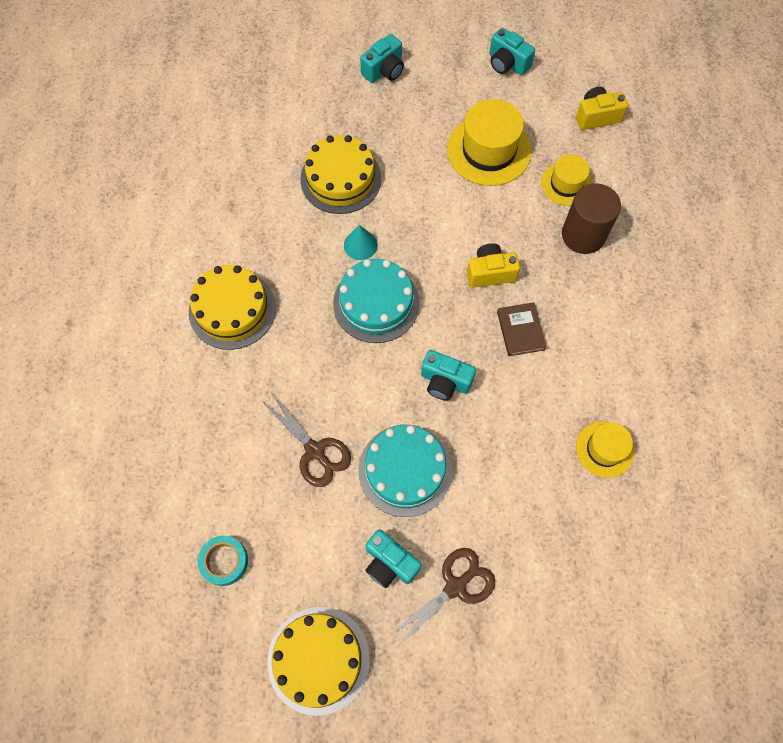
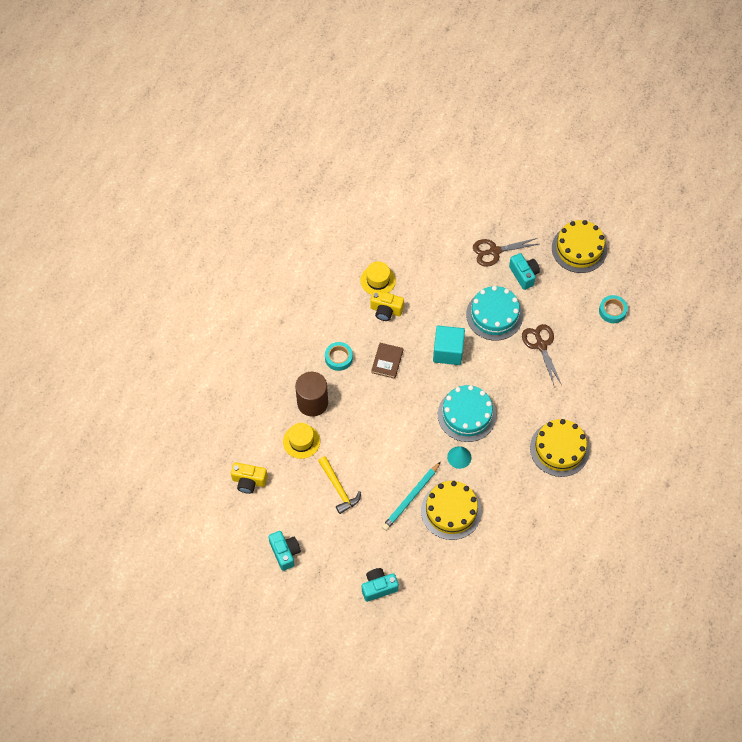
camera: 155 degrees left, 5 degrees down
(396, 174) = (411, 497): none -> turquoise pencil
(445, 381) = (448, 351): turquoise camera -> turquoise cube
(489, 150) = (338, 488): yellow hat -> yellow hammer
(490, 273) = (385, 404): yellow camera -> yellow camera (386, 310)
(587, 307) = (338, 358): none -> turquoise tape

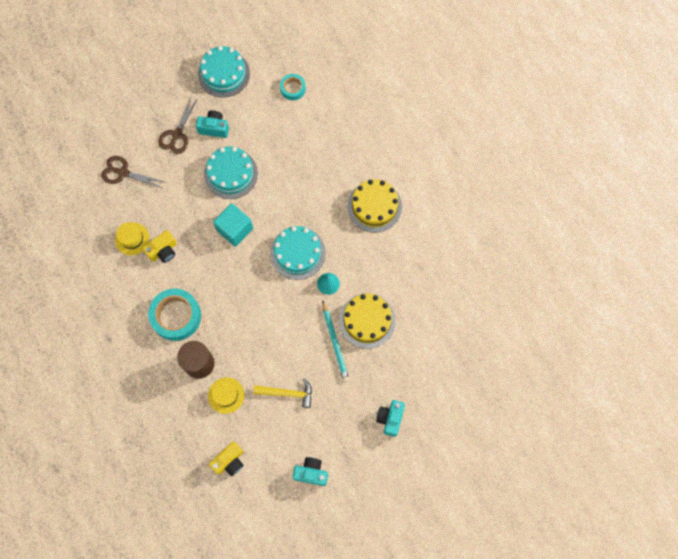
camera: 55 degrees left, 10 degrees up
(338, 358) = (176, 316): turquoise tape -> turquoise tape, size x1.82
(387, 361) = (208, 281): brown book -> none
(541, 345) = (282, 158): brown scissors -> brown scissors (123, 173)
(579, 249) = (224, 74): yellow cake -> turquoise cake

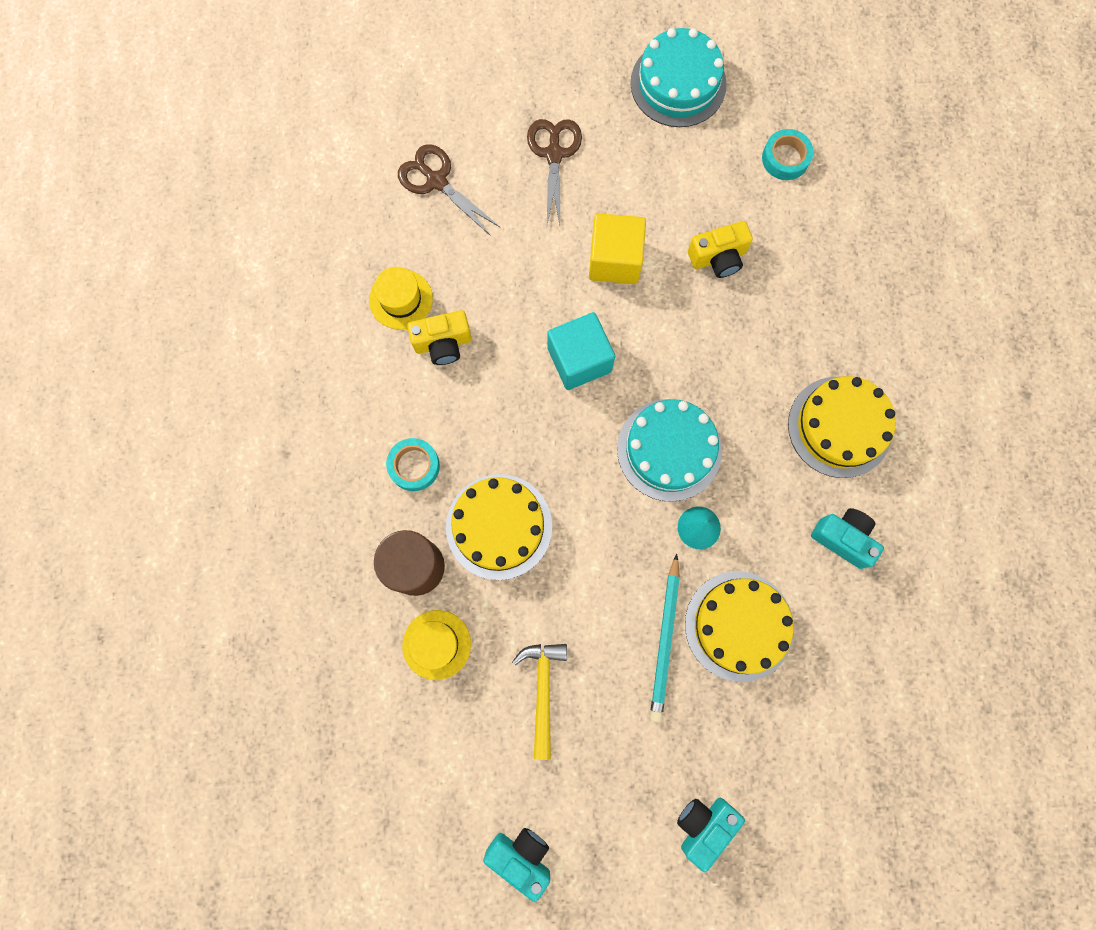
camera: 25 degrees right, 5 degrees up
(176, 316) = (414, 466): turquoise tape -> turquoise tape, size x0.55
(177, 134) = (554, 154): brown scissors -> brown scissors turned 135 degrees clockwise
(214, 128) = (621, 170): turquoise camera -> turquoise camera (843, 538)
(229, 461) = (391, 765): yellow camera -> yellow camera (718, 257)
(230, 174) = (614, 260): turquoise cake -> yellow cube
(231, 326) = (499, 526): none -> yellow cake
(287, 393) = (542, 691): yellow hammer -> yellow hammer turned 120 degrees counterclockwise

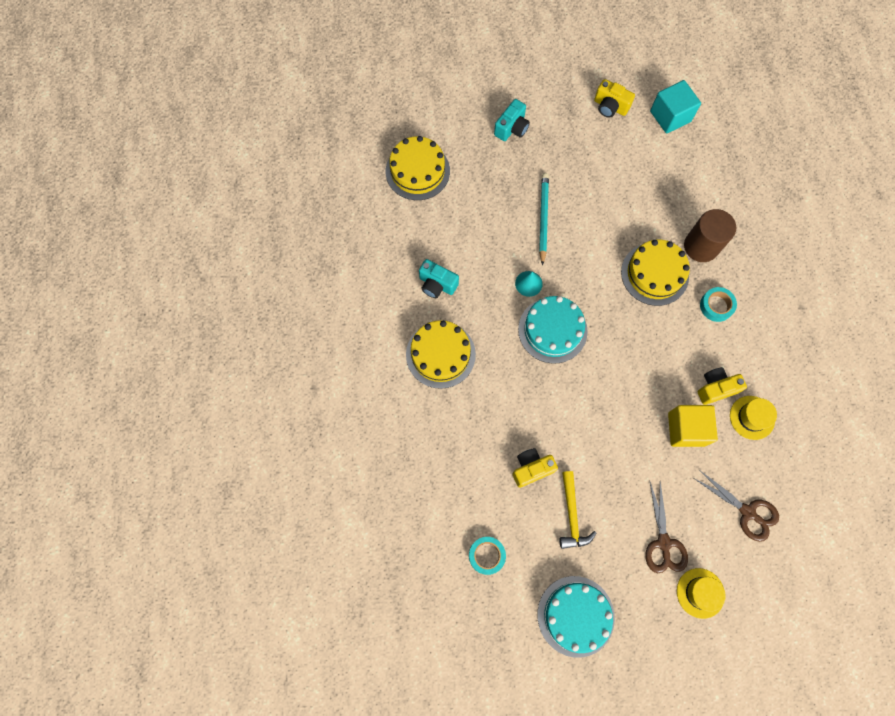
camera: 175 degrees right, 5 degrees down
(436, 644) = (679, 205): yellow hat -> yellow hat (700, 593)
(521, 855) = (610, 107): turquoise camera -> yellow camera
(542, 691) = (612, 186): yellow hammer -> yellow hammer (572, 515)
(579, 360) = (620, 385): turquoise cube -> turquoise cube (670, 116)
(614, 260) = (606, 460): yellow cube -> yellow cube (686, 429)
(739, 625) = (499, 229): yellow cake -> yellow cake (417, 171)

